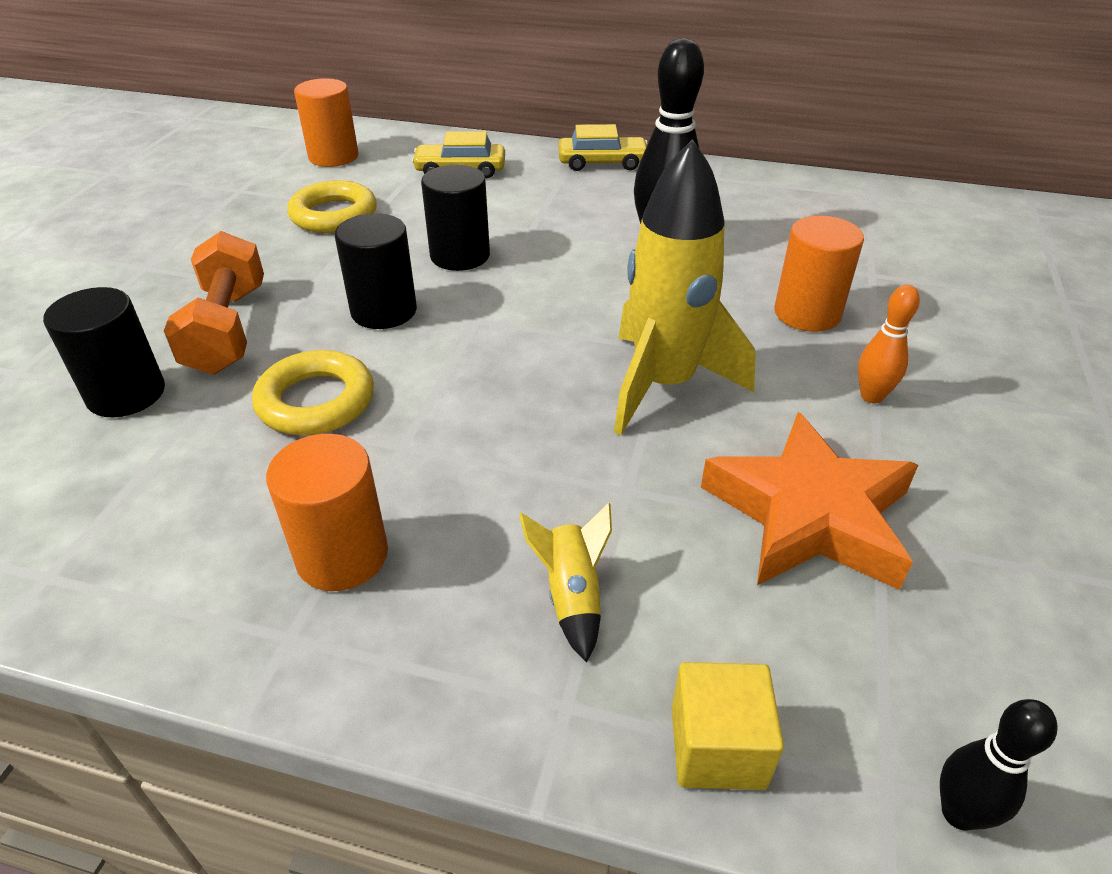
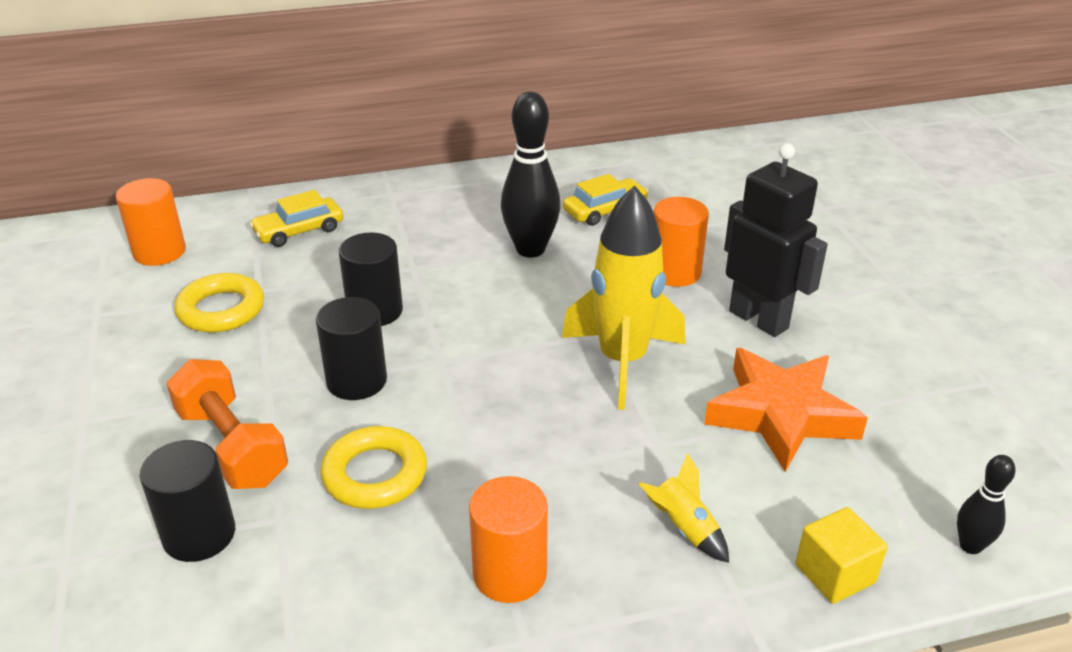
camera: 30 degrees left, 5 degrees down
(602, 163) = (418, 188): yellow car -> yellow car (605, 210)
(871, 396) = (759, 319): orange bowling pin -> black robot

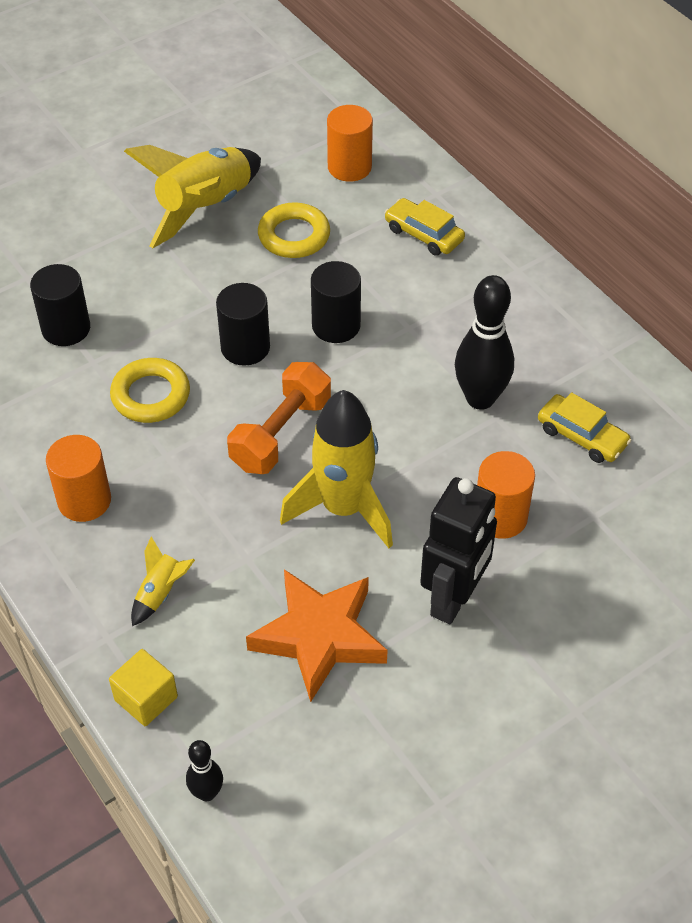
camera: 70 degrees right, 15 degrees up
(110, 365) = (205, 208): none -> yellow rocket
(232, 446) = (150, 308): orange dumbbell -> orange dumbbell (281, 433)

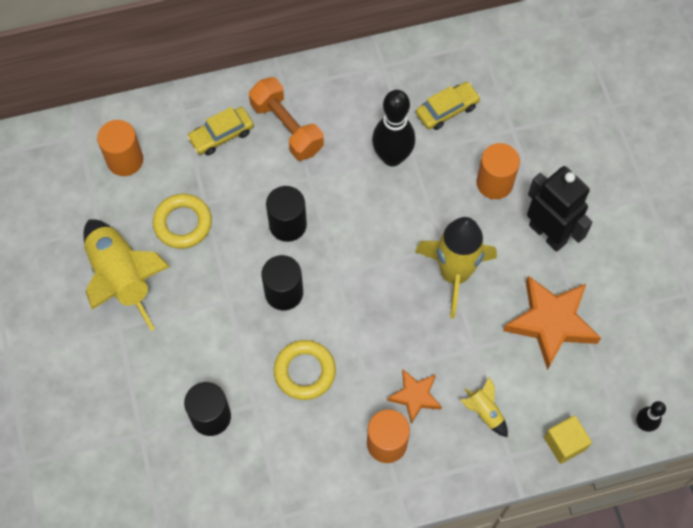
camera: 70 degrees left, 15 degrees up
(157, 512) = (415, 396): none -> orange star
(281, 433) = (375, 293): orange dumbbell -> orange dumbbell (287, 127)

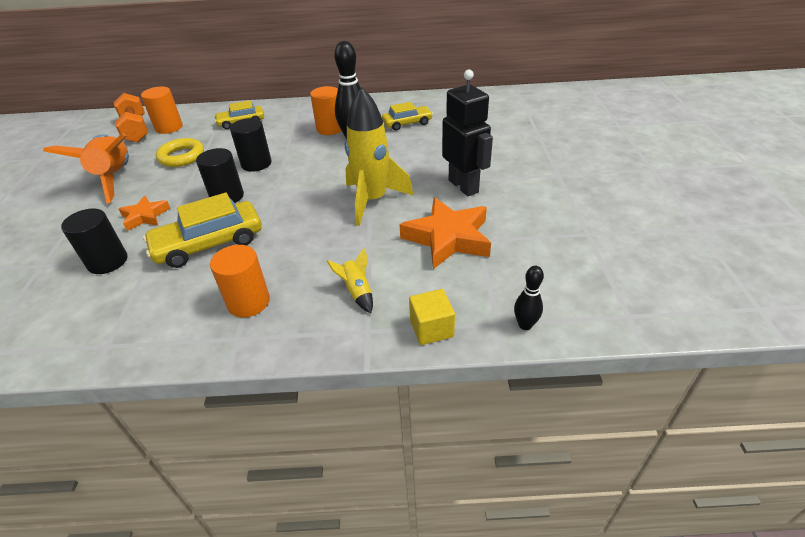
camera: 15 degrees right, 25 degrees down
(122, 278) = (115, 177): yellow rocket -> orange rocket
(287, 127) = (288, 122): orange dumbbell -> orange dumbbell (136, 130)
(304, 371) = (209, 243): yellow ring -> yellow car
(415, 396) = (296, 271): orange star -> orange star (145, 216)
(494, 183) = (428, 157): orange cylinder -> orange cylinder (330, 129)

